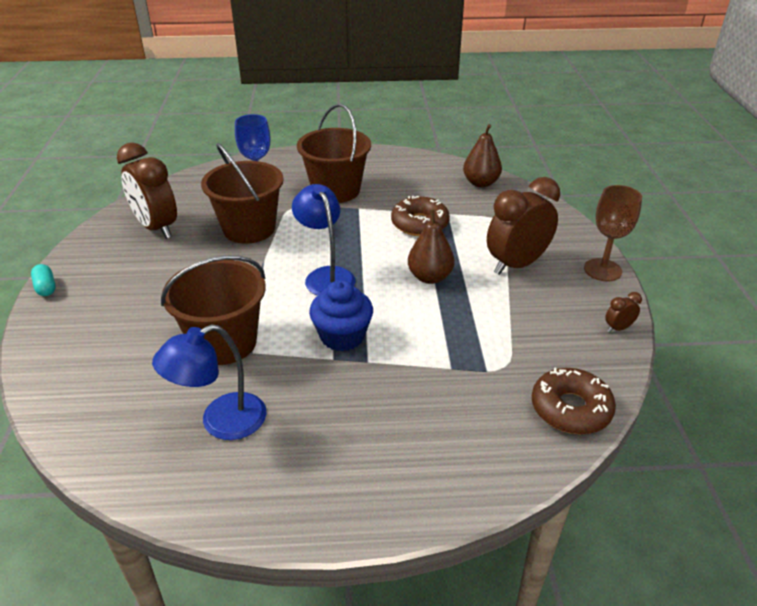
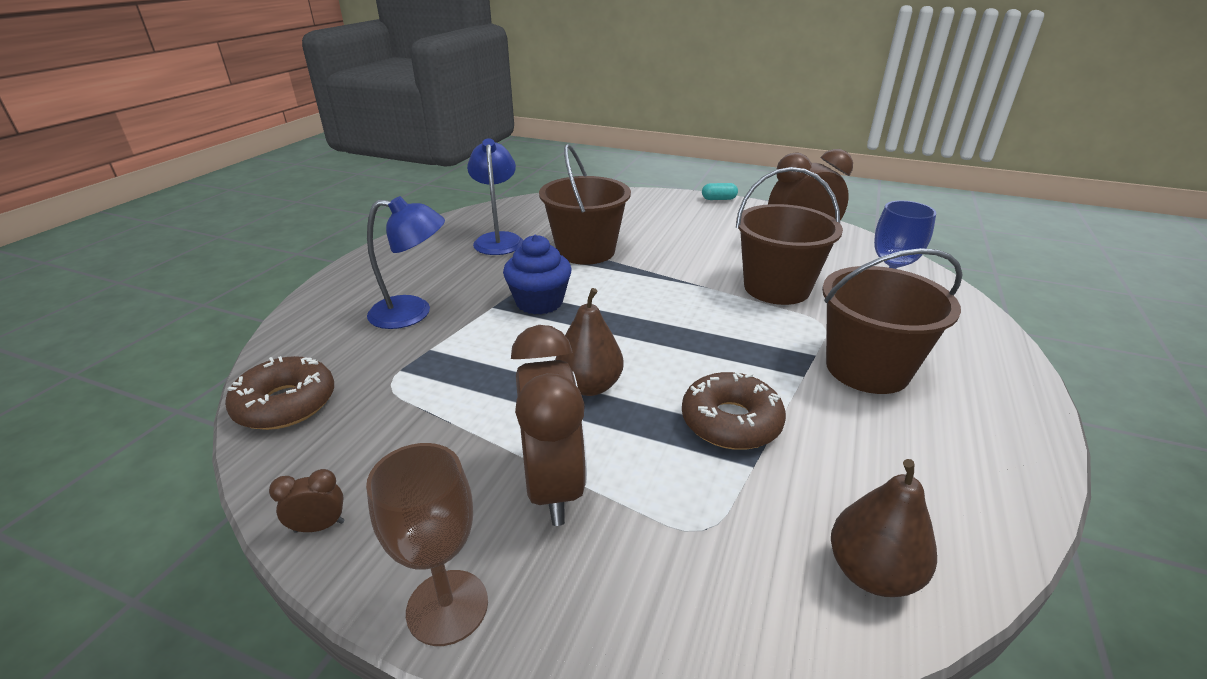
camera: 115 degrees right, 5 degrees down
(326, 276) = (648, 315): blue lamp -> blue lamp (413, 313)
(618, 328) = (319, 526): brown clock -> brown clock turned 105 degrees counterclockwise

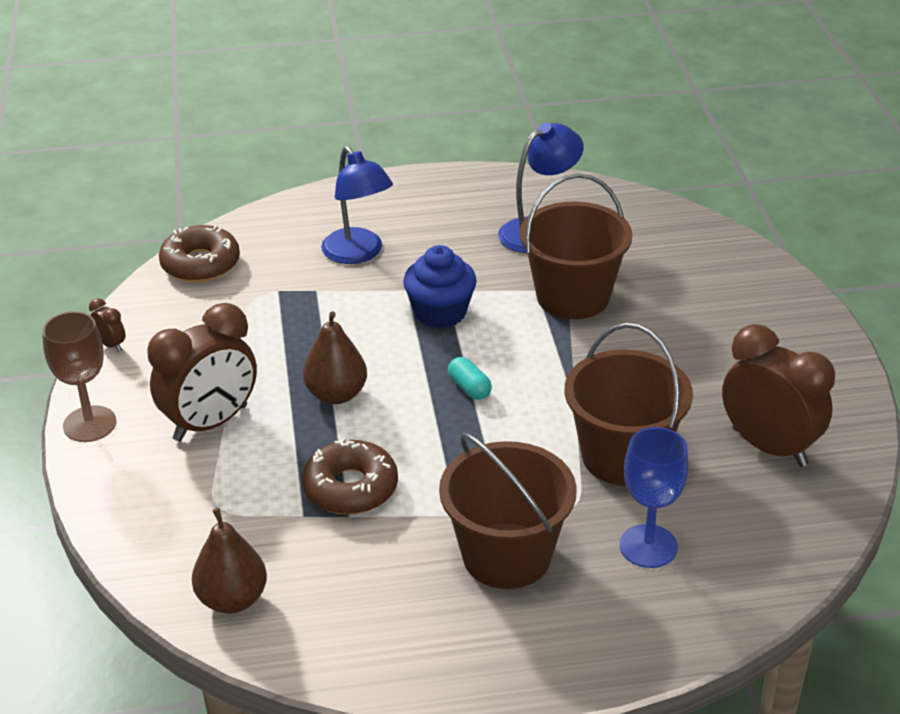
camera: 60 degrees right, 5 degrees up
(719, 199) = (839, 342): turquoise capsule -> turquoise capsule (469, 388)

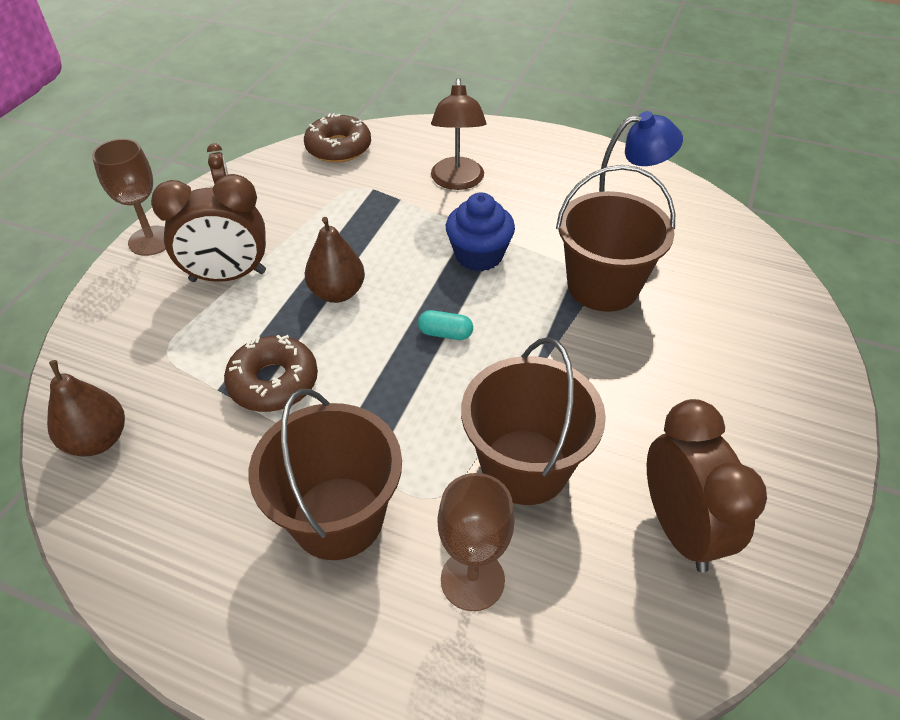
camera: 30 degrees right, 10 degrees up
(358, 254) = (457, 181): blue lamp -> brown lamp
(469, 388) = (445, 333): turquoise capsule -> turquoise capsule turned 75 degrees counterclockwise
(648, 546) = (472, 580): blue goblet -> brown goblet

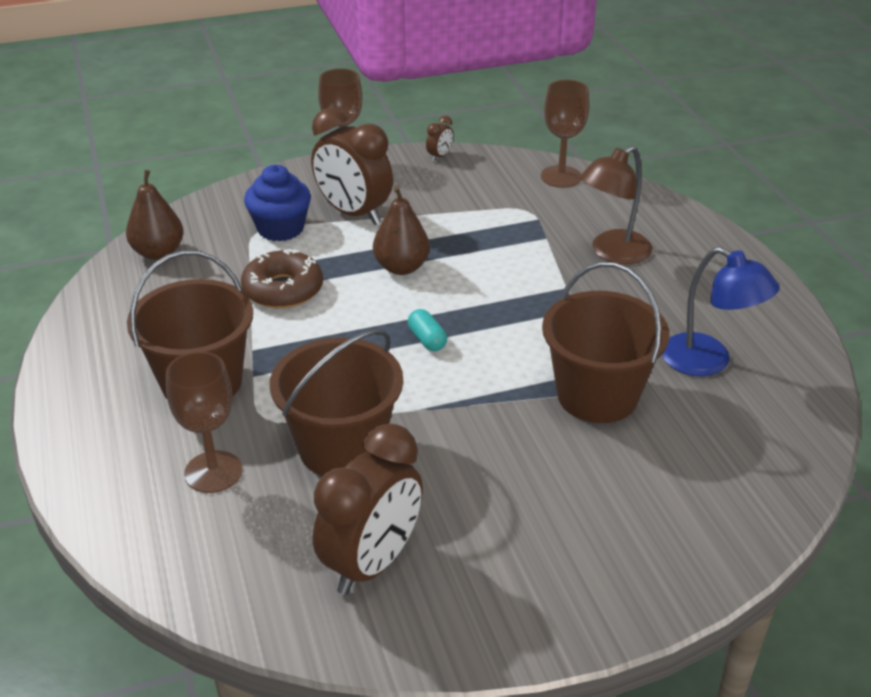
camera: 50 degrees right, 10 degrees down
(338, 148) = (561, 177): brown donut -> brown goblet
(479, 255) = (537, 310): blue cupcake -> blue cupcake (280, 228)

